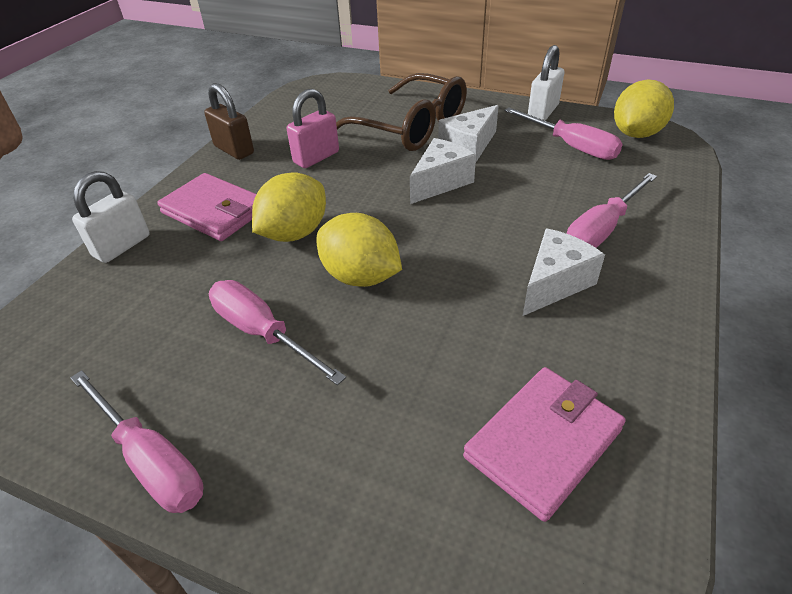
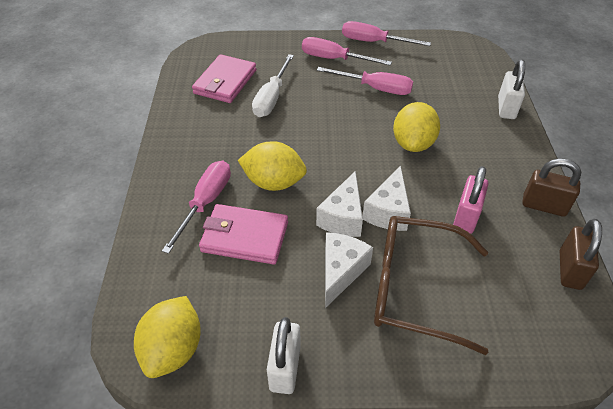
camera: 155 degrees right, 5 degrees up
(214, 211) = (483, 145): pink wallet -> pink wallet (244, 237)
(275, 114) = (570, 270): none -> brown padlock
(360, 276) = (349, 127): yellow lemon -> yellow lemon (273, 182)
(457, 368) = (272, 98): none -> white screwdriver
(554, 283) = (233, 152): white cheese -> white cheese (388, 211)
(571, 146) = (241, 303): pink screwdriver -> pink screwdriver (334, 59)

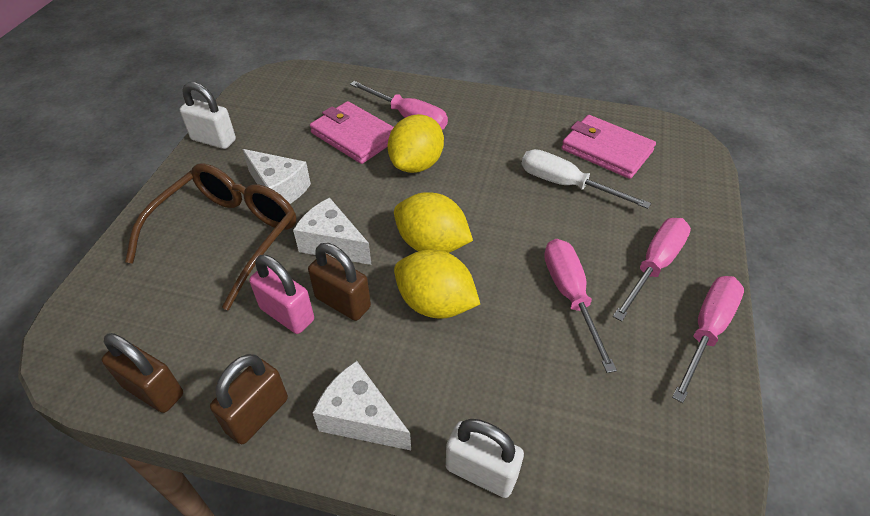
camera: 105 degrees right, 0 degrees up
(173, 349) = (269, 90): yellow lemon -> yellow lemon (432, 244)
(244, 237) = (354, 136): pink wallet -> pink wallet turned 75 degrees counterclockwise
(343, 217) = (343, 205): white cheese -> white cheese (361, 418)
(375, 88) = (570, 296): pink screwdriver -> pink screwdriver turned 135 degrees clockwise
(438, 189) = (343, 302): none -> brown padlock

